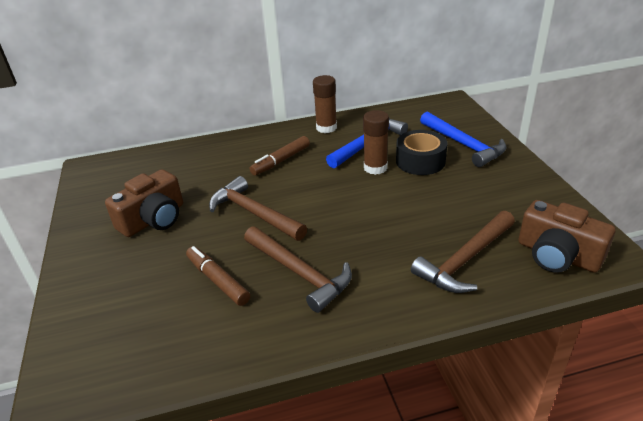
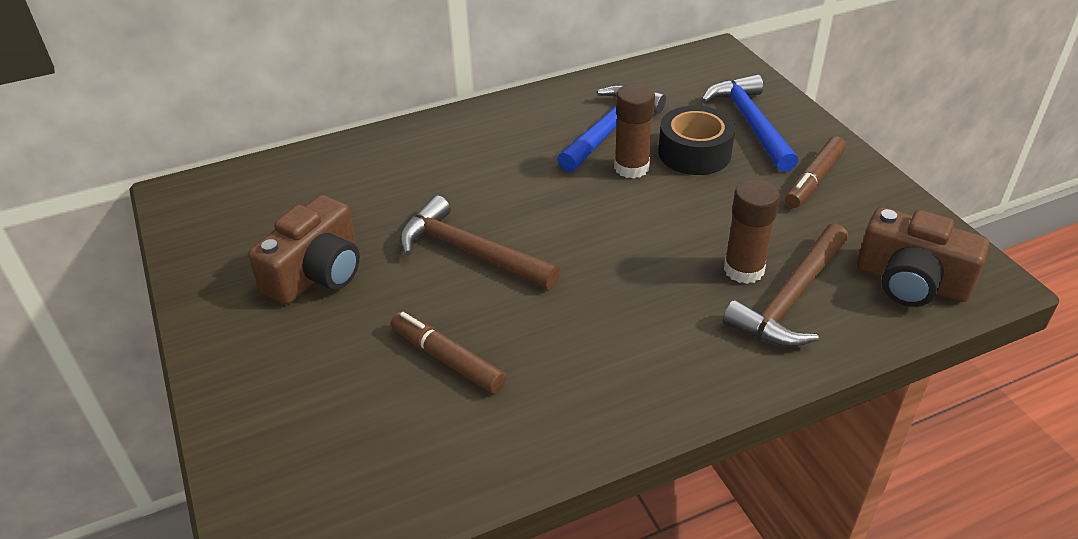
camera: 10 degrees left, 5 degrees up
(281, 161) = (486, 165): brown marker -> brown marker (814, 180)
(299, 273) = (564, 338): brown hammer -> none
(326, 128) = (540, 106): brown glue stick -> brown glue stick (743, 269)
(463, 145) = (751, 123): blue hammer -> blue hammer turned 150 degrees counterclockwise

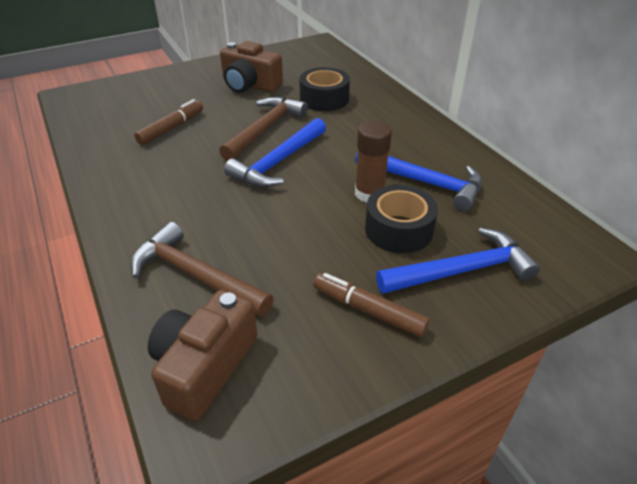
camera: 85 degrees right, 0 degrees up
(392, 193) = (324, 99): none -> black tape
(561, 238) = (278, 162): none -> blue hammer
(743, 269) = (235, 250): brown glue stick -> none

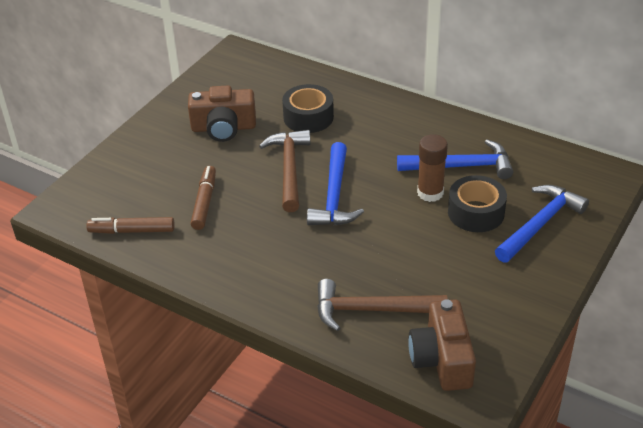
camera: 30 degrees left, 0 degrees up
(368, 310) = (506, 277): brown marker -> brown marker (132, 231)

